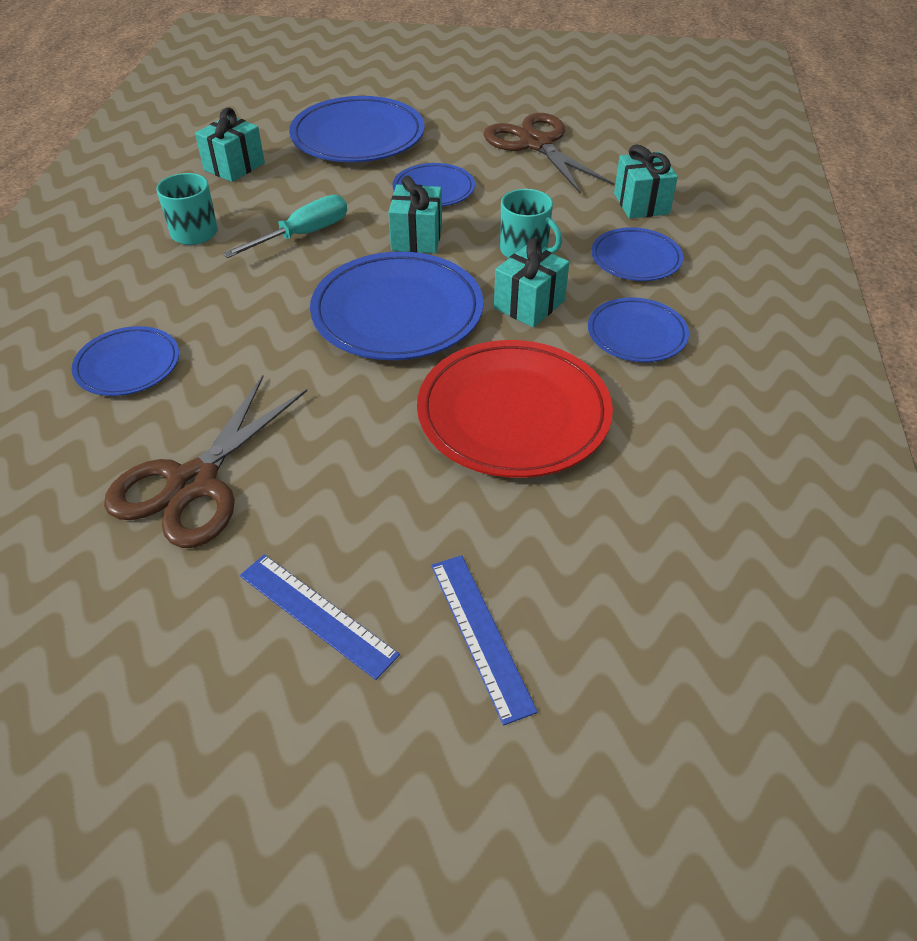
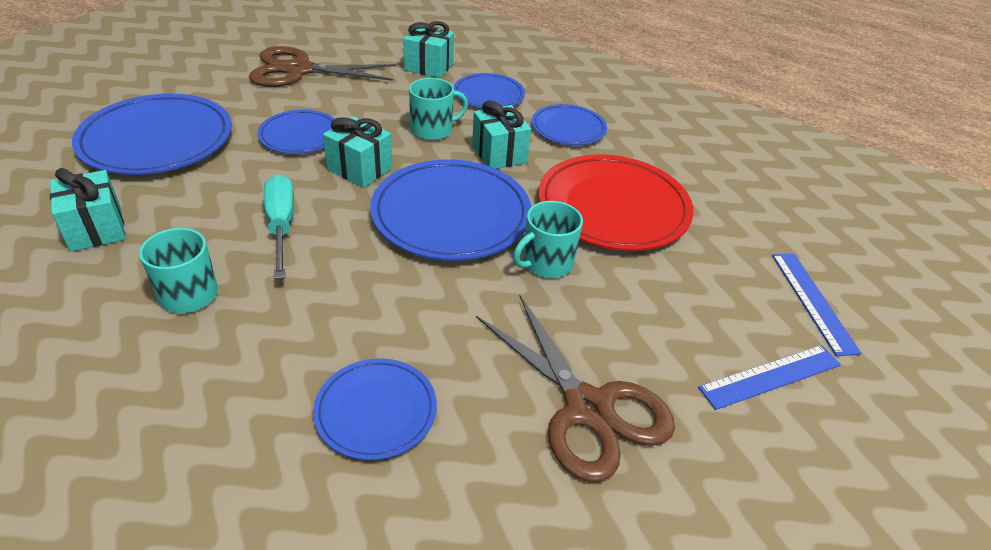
camera: 65 degrees left, 5 degrees down
(375, 395) = (546, 263): none -> turquoise mug
(481, 634) = (813, 301): blue ruler -> blue ruler turned 75 degrees clockwise

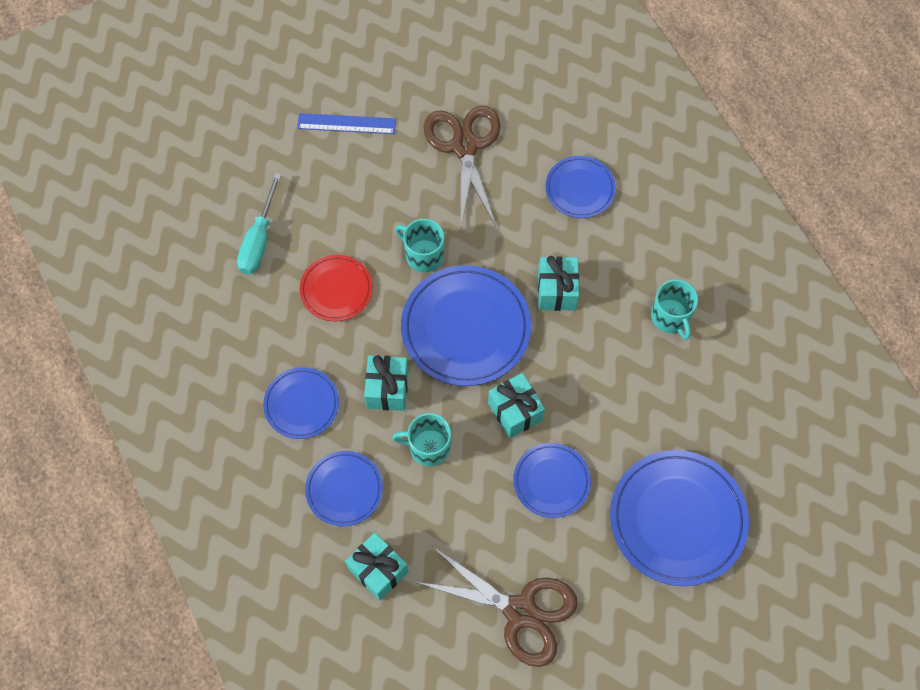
camera: 150 degrees left, 25 degrees up
(96, 229) = (729, 408): turquoise gift -> turquoise gift (557, 291)
(281, 226) = (596, 362): turquoise screwdriver -> turquoise screwdriver (259, 240)
(546, 263) = (423, 255): turquoise mug -> turquoise mug turned 135 degrees counterclockwise
(613, 207) = (336, 289): red plate -> red plate, size x0.57
(813, 301) = (268, 157): blue ruler -> none

